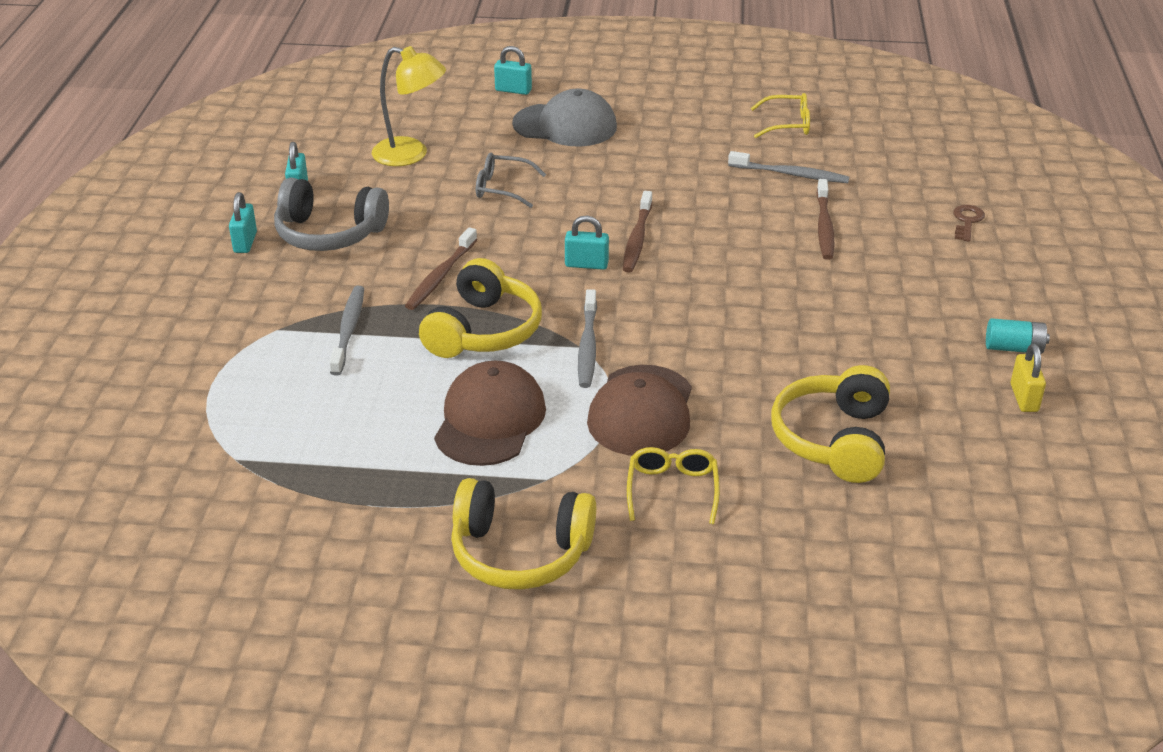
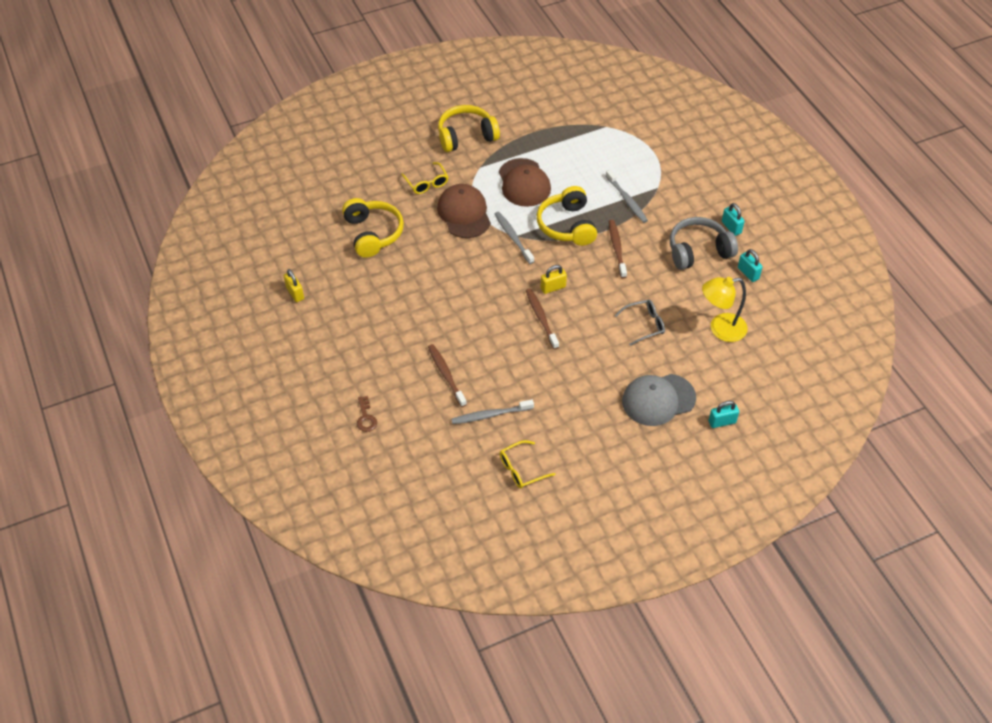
camera: 150 degrees right, 15 degrees up
(586, 264) = (553, 287): turquoise padlock -> yellow padlock
(1014, 348) = (309, 324): turquoise battery -> none

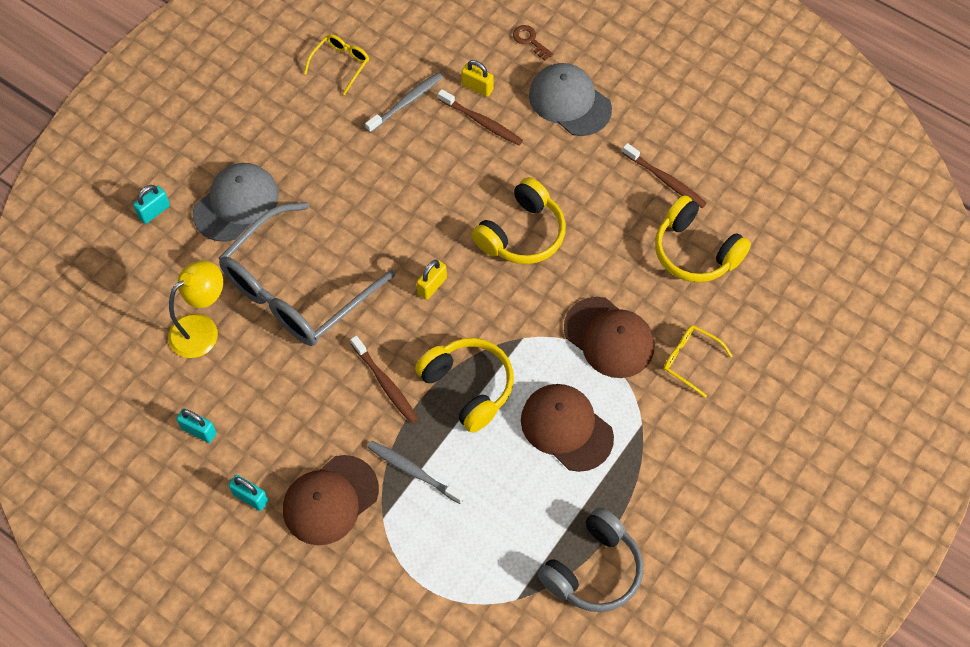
camera: 150 degrees right, 10 degrees up
(295, 293) = (716, 133): yellow padlock -> yellow padlock (477, 87)
(374, 359) = (569, 102): none -> grey cap
(466, 136) = (698, 469): yellow headphones -> yellow headphones (522, 234)
(513, 237) = (524, 333): grey toothbrush -> none
(541, 318) = (421, 239): brown toothbrush -> brown toothbrush (665, 180)
(644, 325) = (296, 290): grey glasses -> grey glasses, size x2.39
(684, 207) = (330, 500): none -> brown cap
(698, 251) = (278, 434): grey headphones -> grey headphones (593, 570)

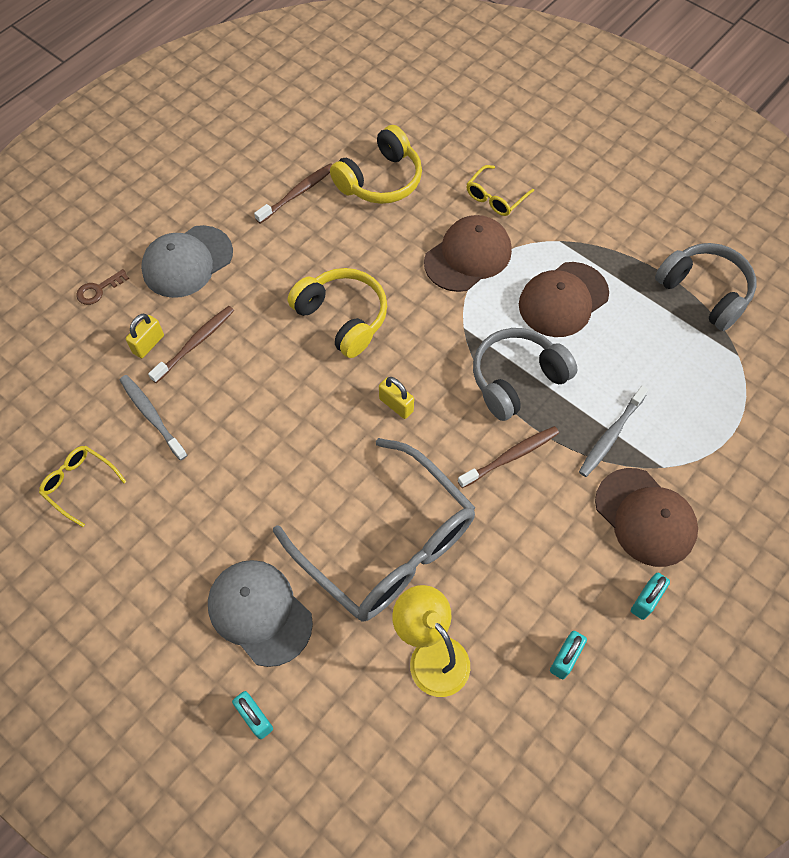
camera: 85 degrees left, 0 degrees up
(468, 387) = (517, 379): yellow headphones -> grey headphones

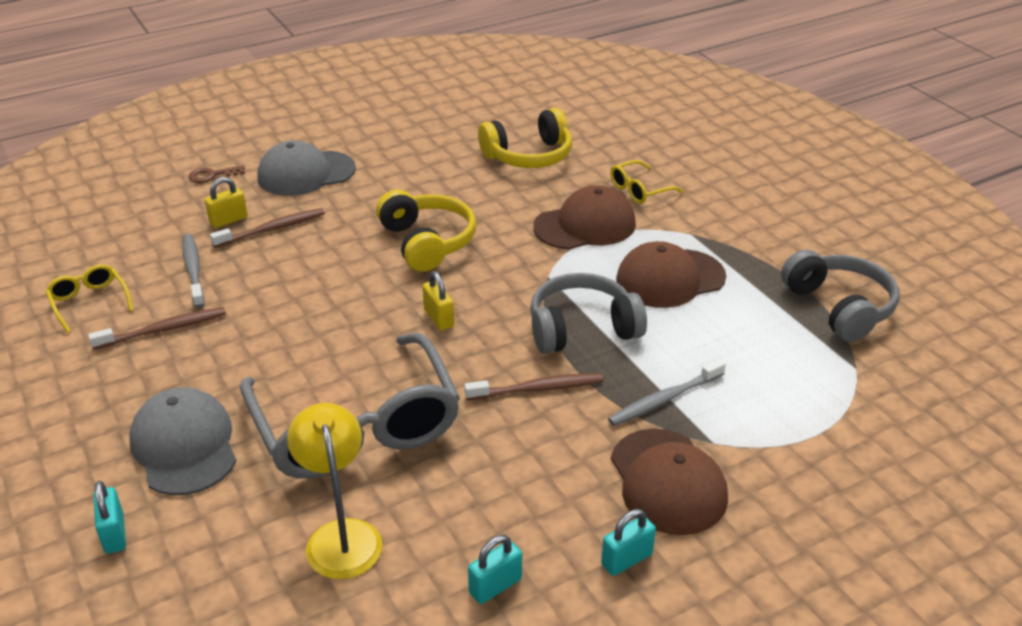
camera: 20 degrees right, 25 degrees down
(297, 193) = (442, 149): brown toothbrush -> brown toothbrush (163, 330)

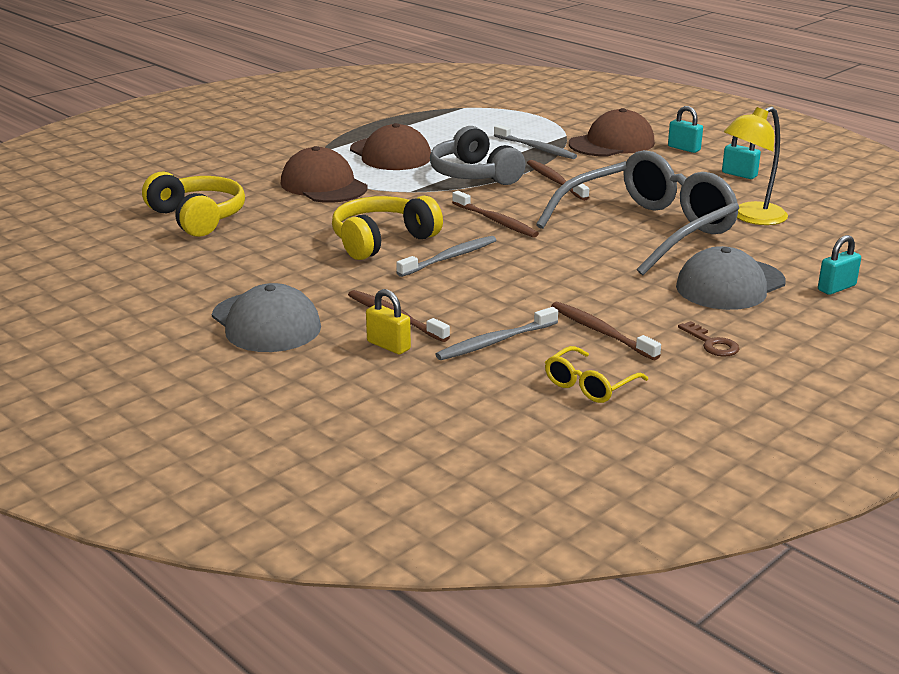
camera: 105 degrees left, 10 degrees down
(212, 175) = (287, 382): brown key -> brown key (712, 343)
(367, 274) = (450, 258): none -> grey toothbrush
(439, 318) = (496, 221): yellow padlock -> brown toothbrush
(640, 190) = (254, 171): yellow glasses -> none
(839, 307) = (398, 111): grey headphones -> none

